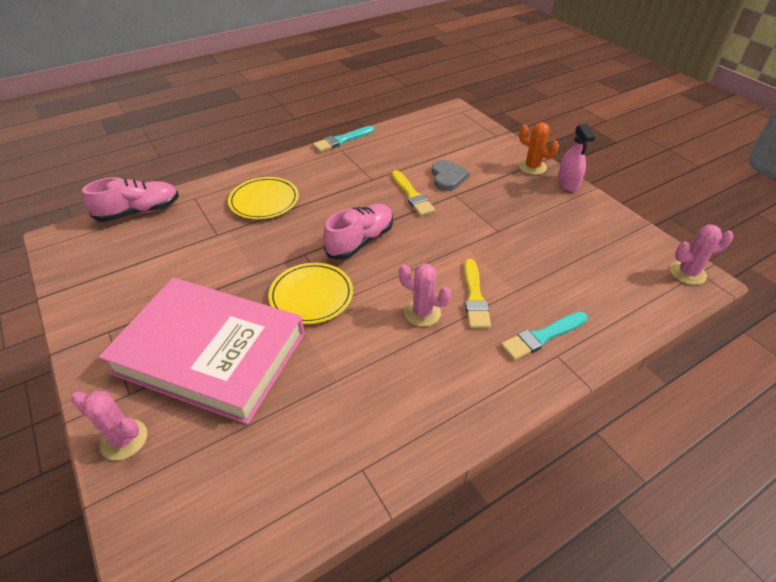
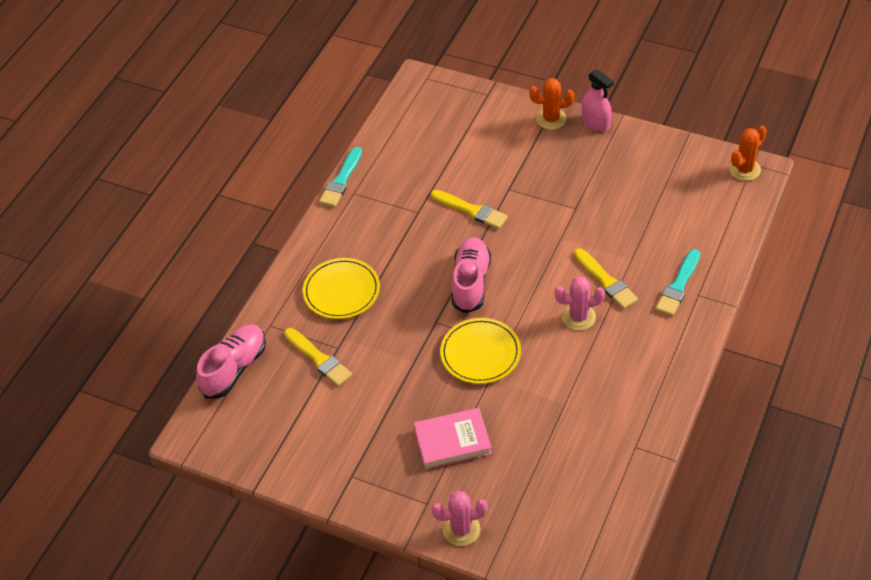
camera: 30 degrees left, 5 degrees up
(196, 234) = (319, 359): none -> yellow brush
(210, 353) = (452, 441): pink book -> pink book, size x0.48
(447, 177) = (485, 172): grey heart -> none
(687, 273) = (744, 169): pink cactus -> orange cactus

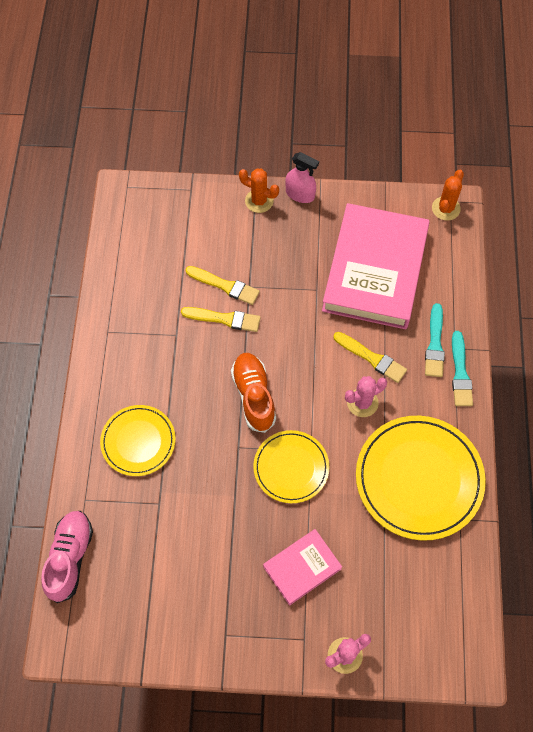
camera: 25 degrees left, 15 degrees up
(319, 359) = (146, 521): yellow brush -> yellow brush (225, 286)
(341, 180) = (90, 321): turquoise brush -> turquoise brush (460, 373)
(471, 282) = (254, 396): pink shoe -> orange shoe
(551, 119) = (259, 201): orange cactus -> orange cactus turned 45 degrees clockwise
(607, 399) = (419, 479): none -> yellow plate
(644, 206) = (375, 270): none -> pink book

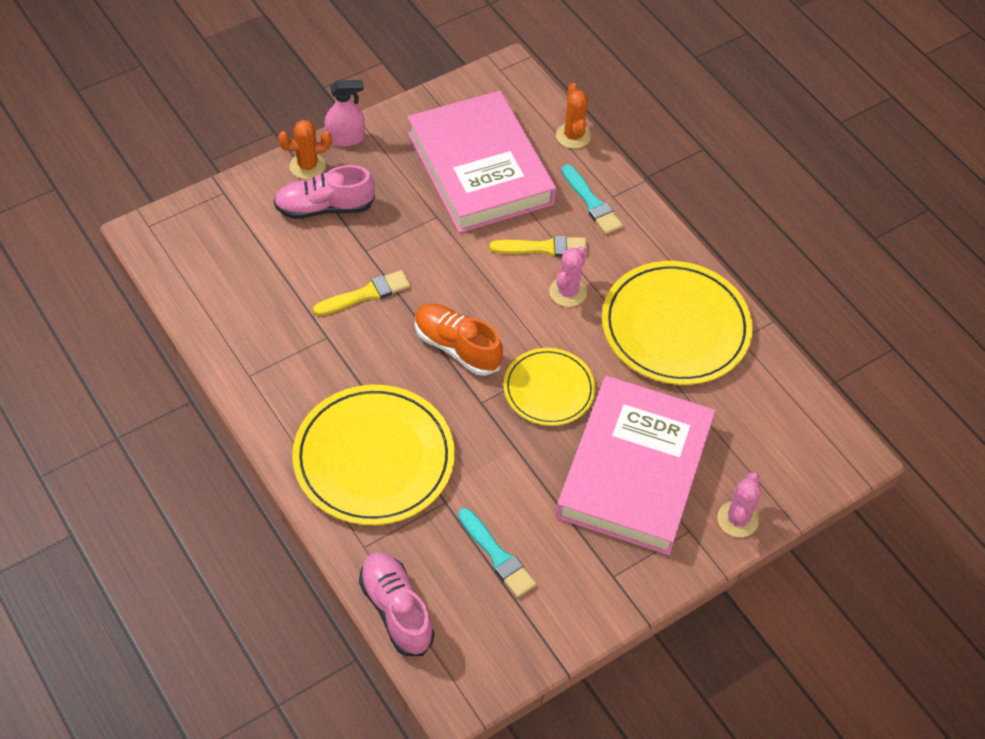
camera: 40 degrees left, 10 degrees down
(138, 441) = (374, 458): yellow plate -> yellow plate, size x1.69
(225, 286) = (339, 263): yellow brush -> none
(246, 238) = (324, 208): none -> pink shoe
(302, 568) = (634, 470): pink book -> pink book, size x2.08
(446, 208) = (501, 78): orange cactus -> orange cactus (573, 136)
(460, 373) = (636, 214): turquoise brush -> turquoise brush (497, 555)

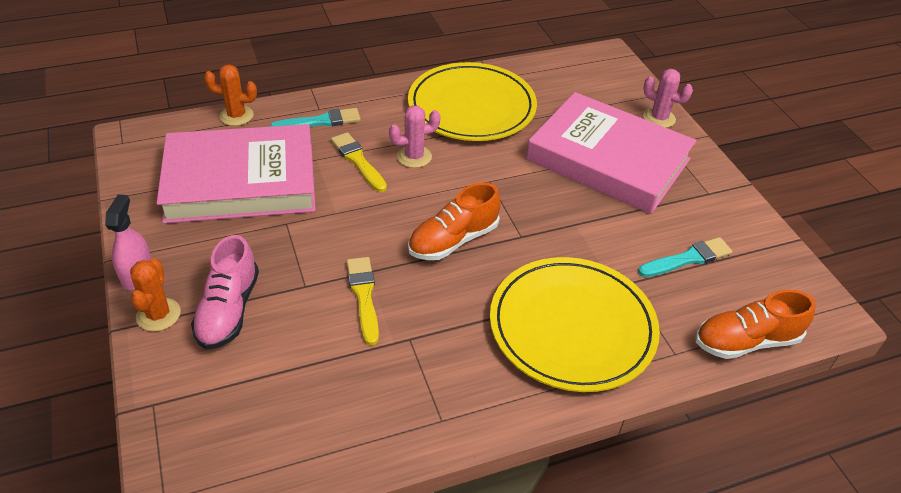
camera: 75 degrees left, 10 degrees down
(396, 610) = (746, 341): pink shoe -> orange shoe
(543, 248) = (358, 161): yellow brush -> yellow brush turned 45 degrees counterclockwise
(549, 389) = (517, 190): yellow plate -> none
(568, 292) = (414, 157): pink cactus -> pink cactus turned 60 degrees counterclockwise

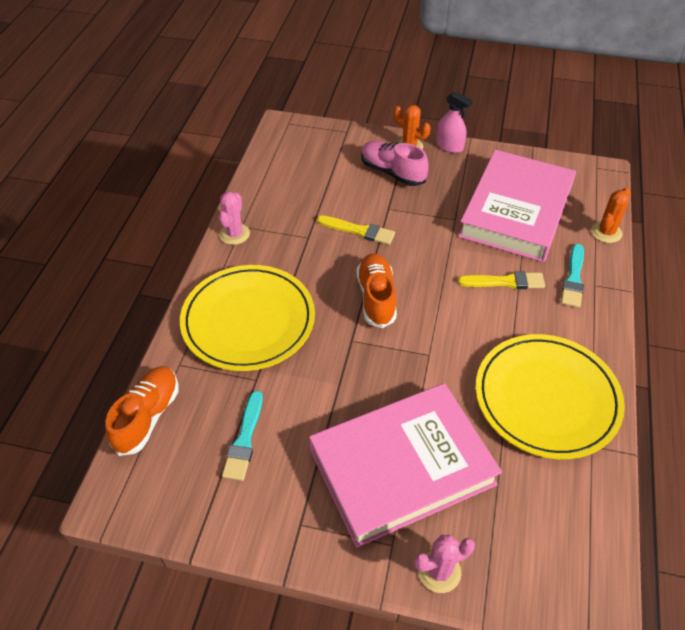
camera: 125 degrees right, 5 degrees up
(414, 157) = (490, 319): pink cactus -> pink cactus (234, 234)

